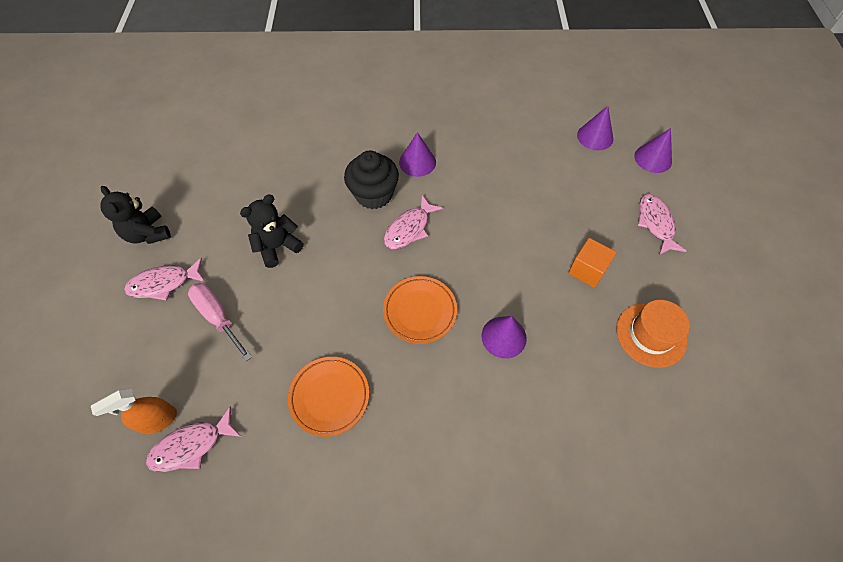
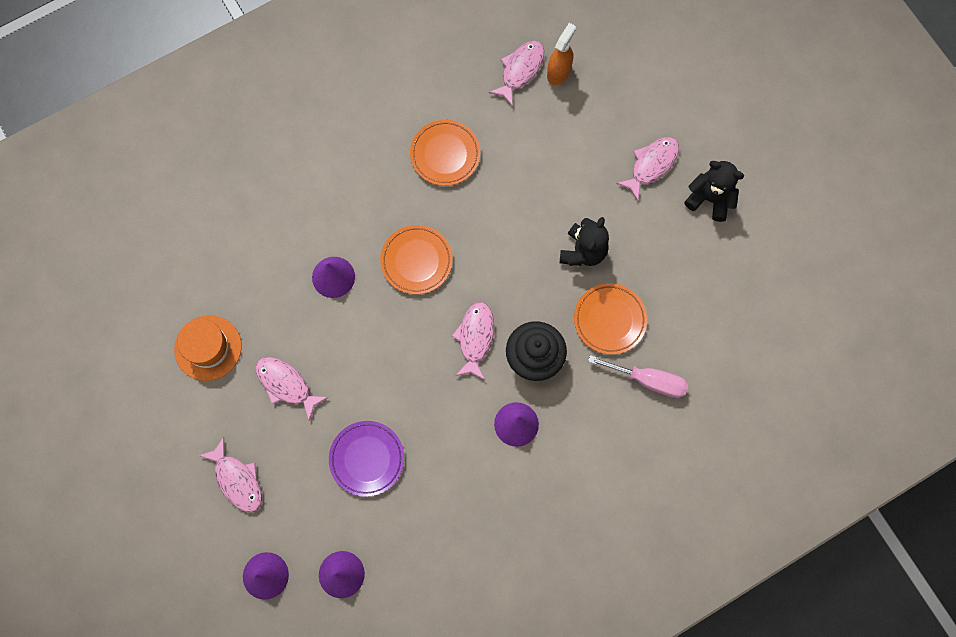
camera: 150 degrees right, 15 degrees up
(218, 317) = (581, 164): pink screwdriver -> pink screwdriver (648, 380)
(299, 191) = (609, 320): none -> orange plate
(543, 191) = (367, 459): none -> purple plate
(587, 270) = (286, 385): orange cube -> pink fish

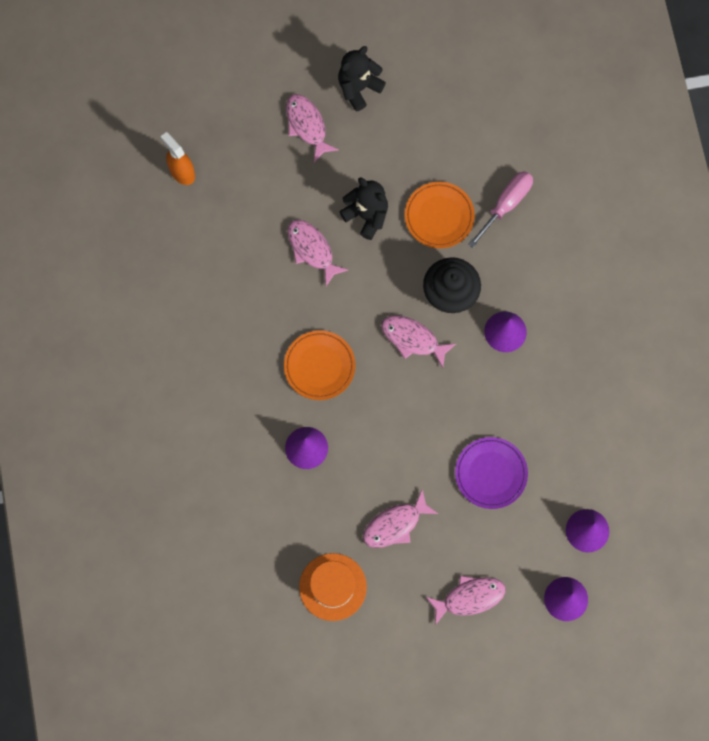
camera: 70 degrees left, 0 degrees up
(445, 154) = (224, 304): orange plate -> none
(520, 70) = (166, 206): pink fish -> pink fish (312, 250)

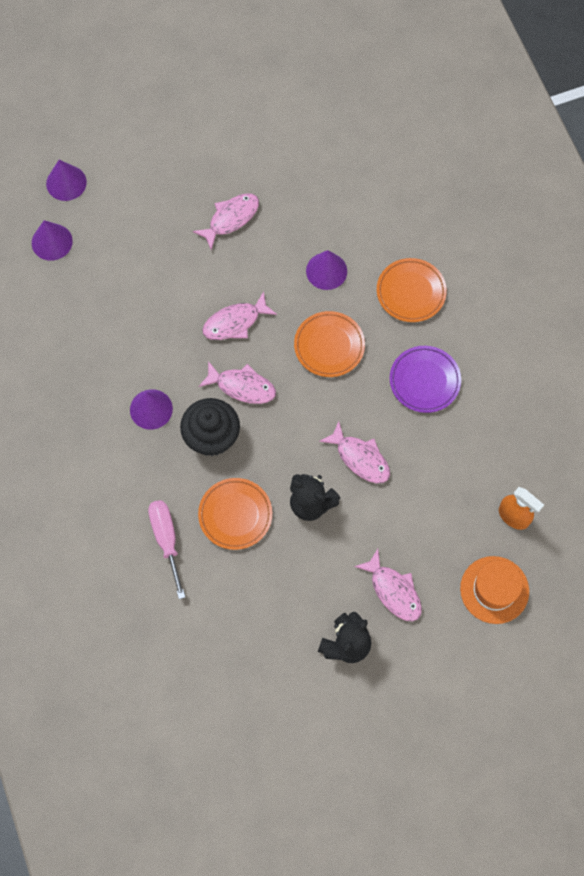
camera: 170 degrees right, 5 degrees down
(225, 409) = (411, 292): none -> orange plate
(332, 587) = (278, 159): orange hat -> orange hat (494, 590)
(469, 597) = (153, 170): pink fish -> pink fish (235, 322)
(491, 473) = (148, 276): purple plate -> purple plate (424, 381)
(506, 204) = (166, 539): pink screwdriver -> pink screwdriver turned 135 degrees clockwise

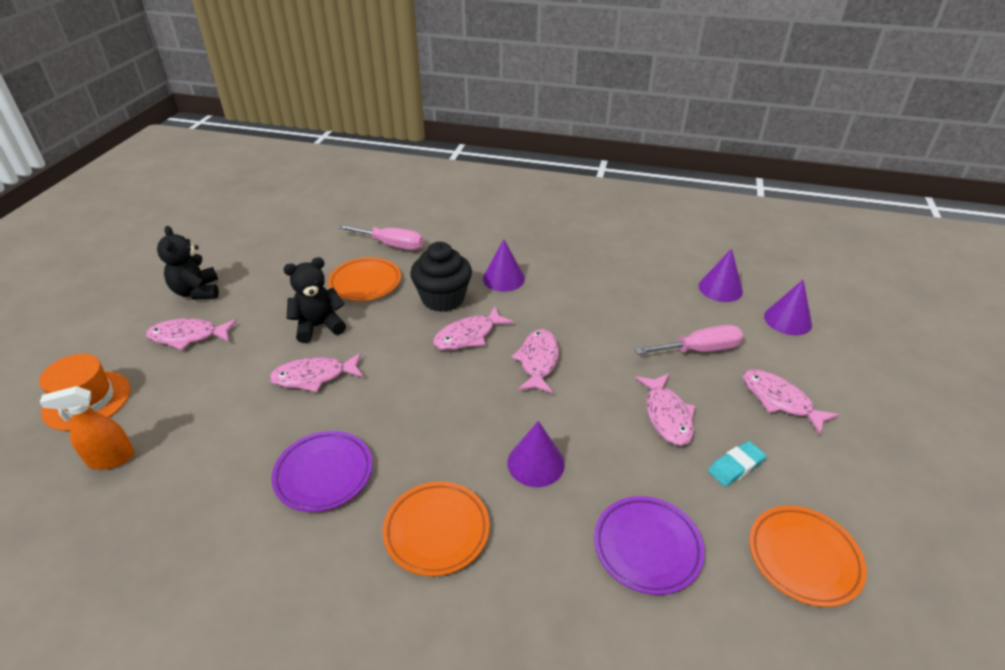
camera: 125 degrees right, 30 degrees down
(146, 226) = (699, 350): none -> pink screwdriver
(168, 161) = (780, 400): none -> pink fish
(248, 166) = (735, 466): none -> turquoise eraser
(329, 346) = (446, 416): orange plate -> orange plate (803, 558)
(340, 187) = (647, 547): none -> purple plate

